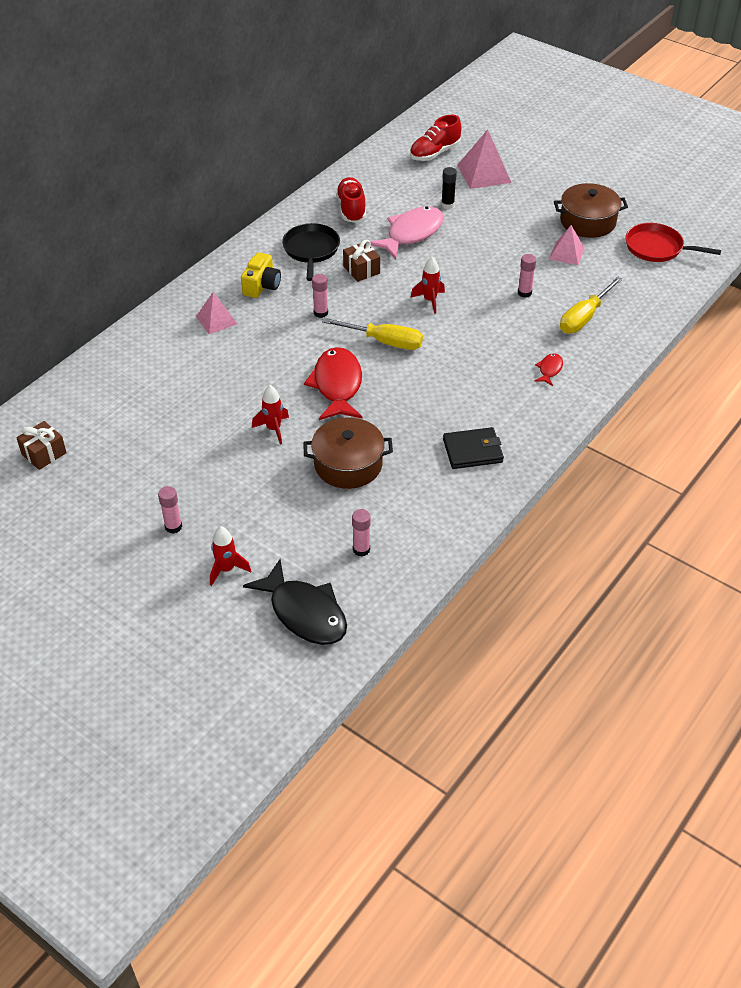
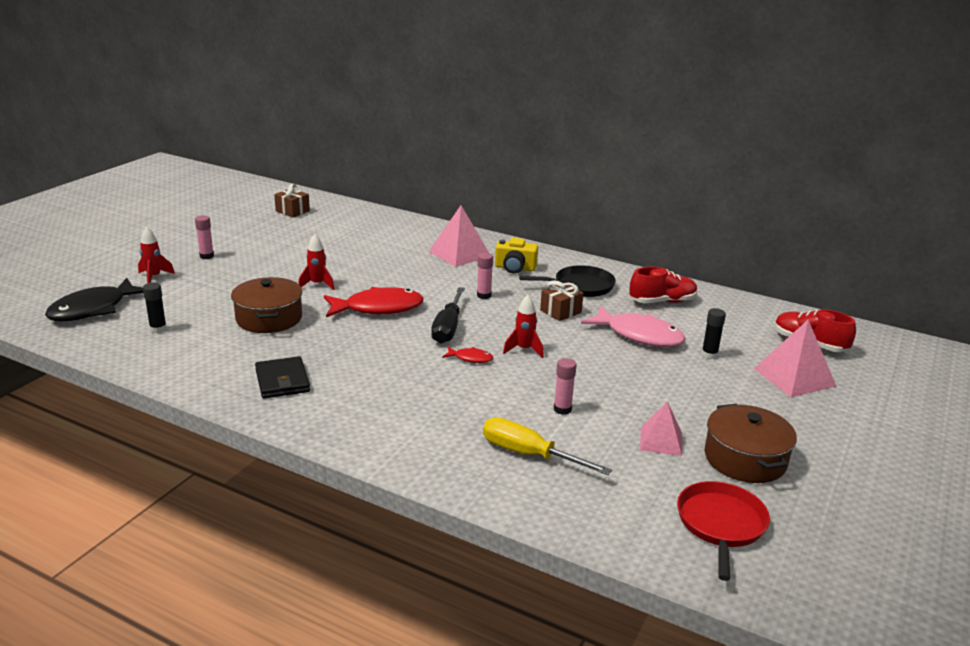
camera: 80 degrees right, 20 degrees down
(216, 320) = (459, 253): pink pyramid -> pink pyramid, size x1.56
(361, 549) = (158, 329): pink glue stick -> black glue stick
(384, 342) = (448, 328): yellow screwdriver -> black screwdriver
(549, 370) = (420, 428): red fish -> red fish (470, 358)

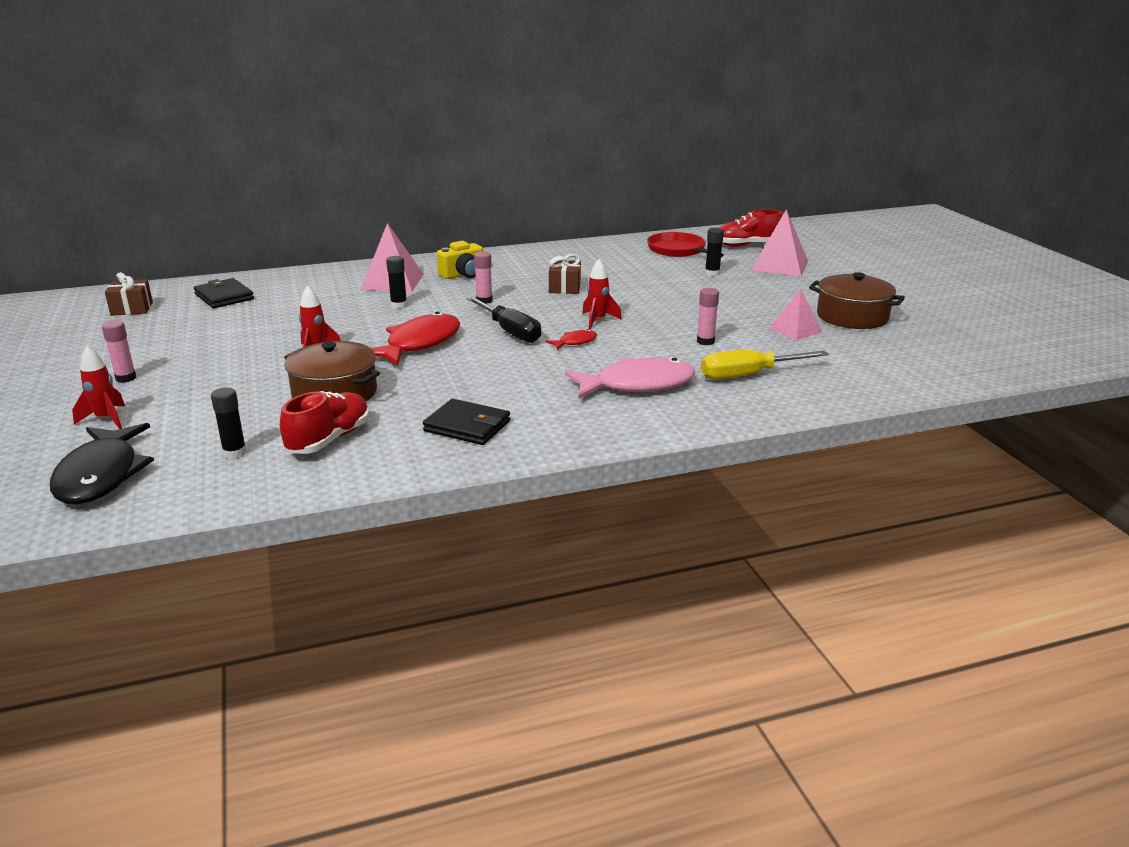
camera: 45 degrees left, 0 degrees up
(349, 223) = (224, 297): none -> black wallet
(425, 274) = (399, 305): none -> black glue stick
(580, 286) = (540, 267): black pan -> none
(639, 335) = (648, 280): pink fish -> pink fish (637, 385)
(662, 302) = (615, 256): red shoe -> red shoe (329, 439)
(720, 524) = (914, 353): red pan -> red pan (678, 250)

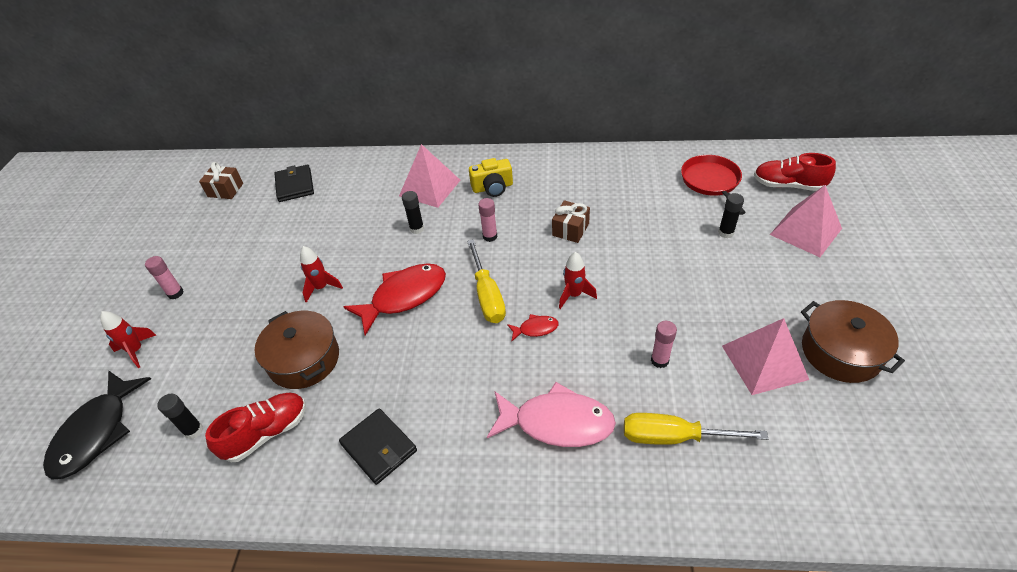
camera: 25 degrees right, 20 degrees up
(510, 332) = (487, 296): black screwdriver -> yellow screwdriver
(795, 330) = (764, 362): pink pyramid -> pink pyramid, size x1.56

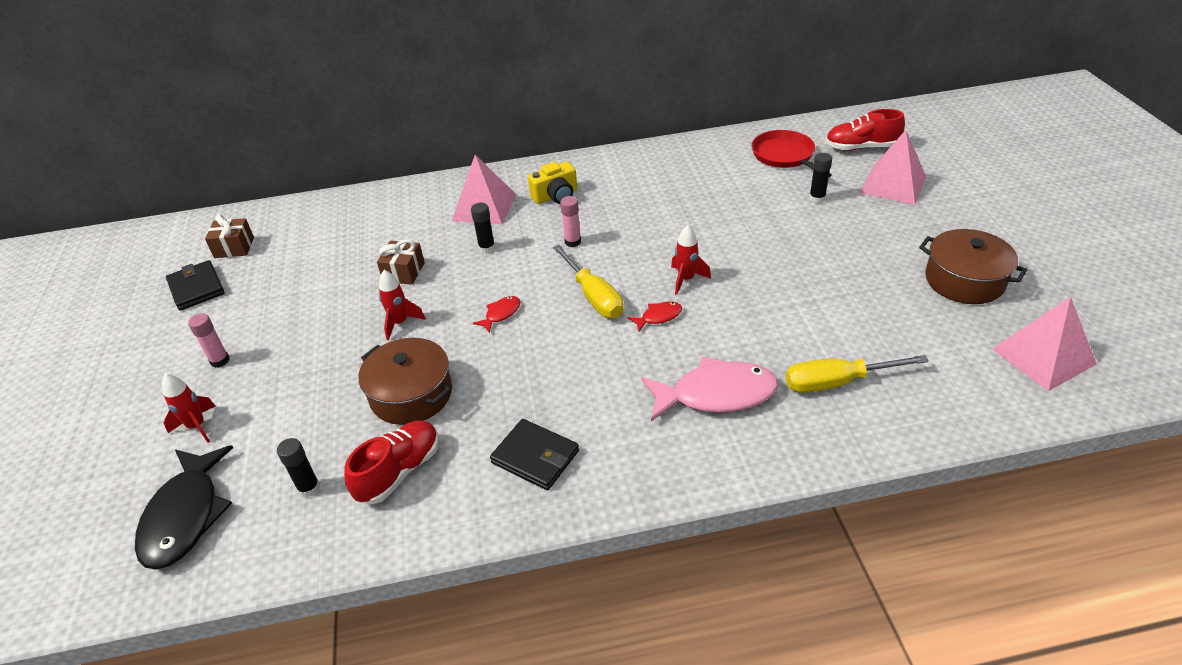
camera: 15 degrees left, 5 degrees down
(295, 185) = (320, 229): black wallet -> black wallet (196, 288)
(404, 296) = (501, 314): red fish -> red fish, size x0.46
(570, 229) = (657, 221): brown gift -> brown gift (404, 272)
(659, 360) = (797, 320): pink glue stick -> none
(764, 362) = (898, 302): pink pyramid -> pink pyramid (1043, 356)

